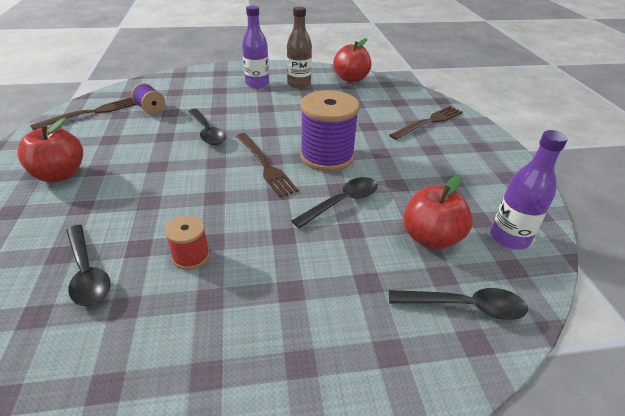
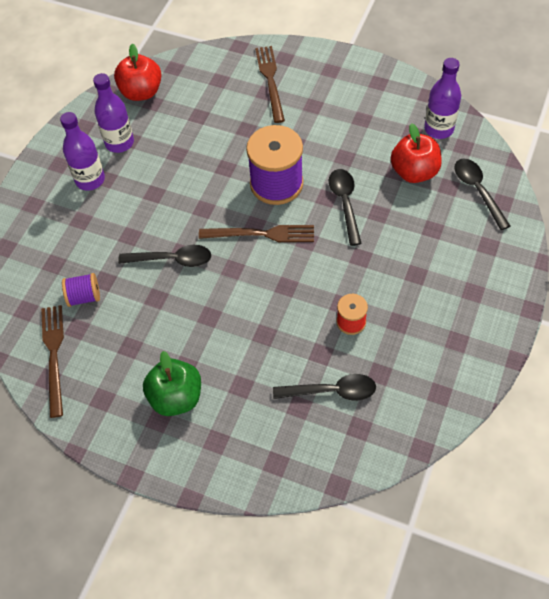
camera: 55 degrees left, 20 degrees up
(60, 175) = (176, 397): red apple -> green apple
(299, 84) = (119, 143): brown bottle -> purple bottle
(464, 306) = (478, 191): black spoon -> black spoon turned 60 degrees counterclockwise

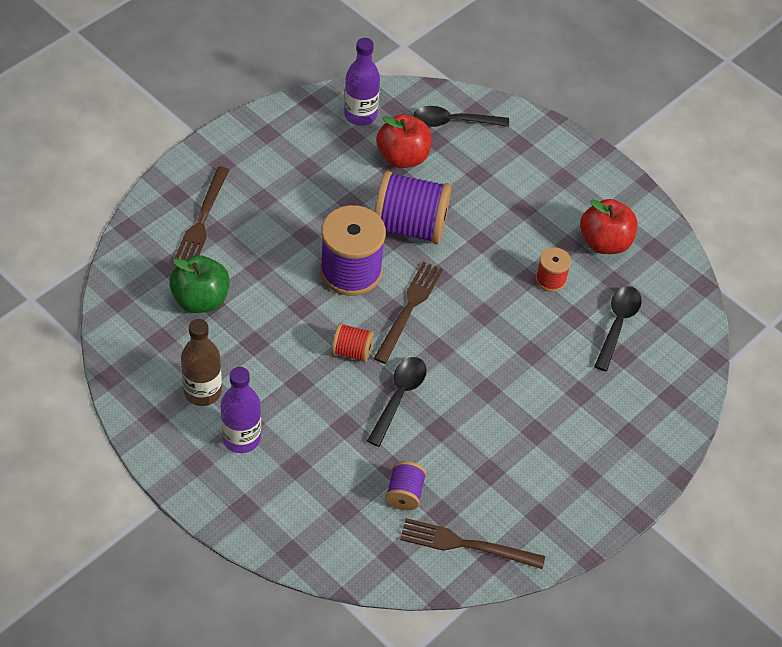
camera: 75 degrees left, 5 degrees down
(119, 143) = (202, 391): purple bottle -> brown bottle
(141, 92) = (136, 344): red apple -> red apple (604, 242)
(176, 397) = (567, 451): green apple -> green apple (200, 299)
(200, 214) = (352, 351): none -> red spool
(270, 81) = (202, 220): brown fork -> brown fork turned 90 degrees counterclockwise
(345, 203) = (410, 226): black spoon -> purple spool

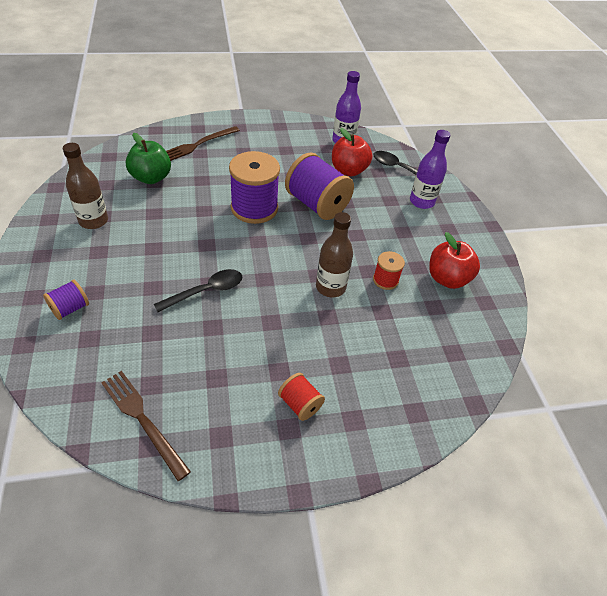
camera: 35 degrees right, 5 degrees down
(241, 438) = (83, 257): purple bottle -> purple bottle (422, 202)
(352, 351) = (206, 249): red spool -> red spool (300, 404)
(404, 494) = (140, 354): purple spool -> purple spool (70, 308)
(409, 309) = (269, 246): brown fork -> none
(508, 319) = (330, 287): none -> brown bottle
(617, 325) = (412, 335): black spoon -> none

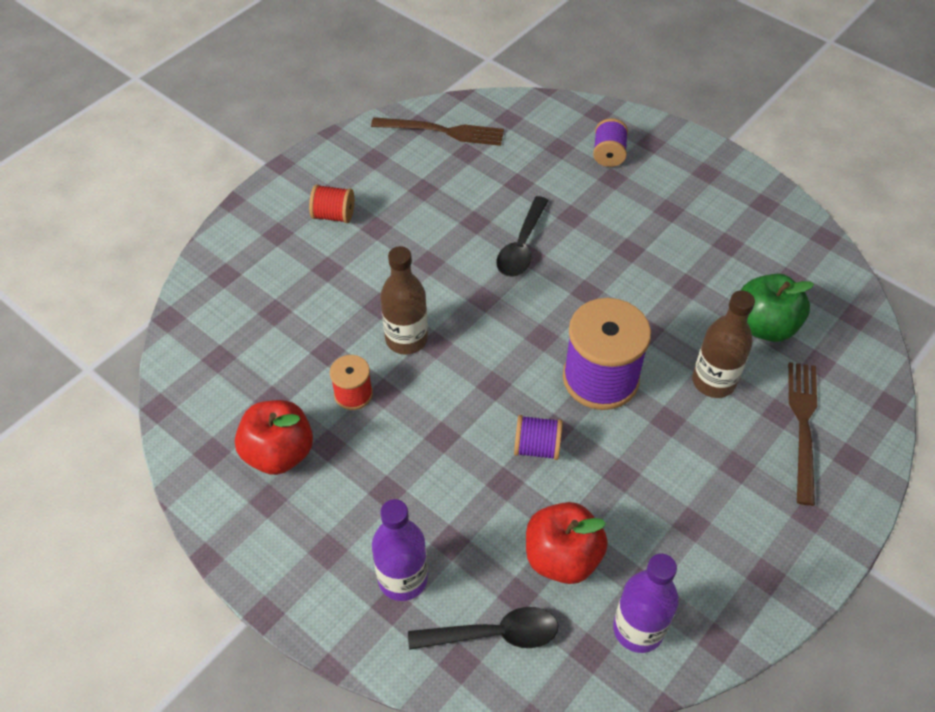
camera: 145 degrees right, 5 degrees up
(93, 221) = (725, 232): brown bottle -> brown bottle (713, 381)
(317, 204) = (537, 447): purple spool -> purple spool, size x0.50

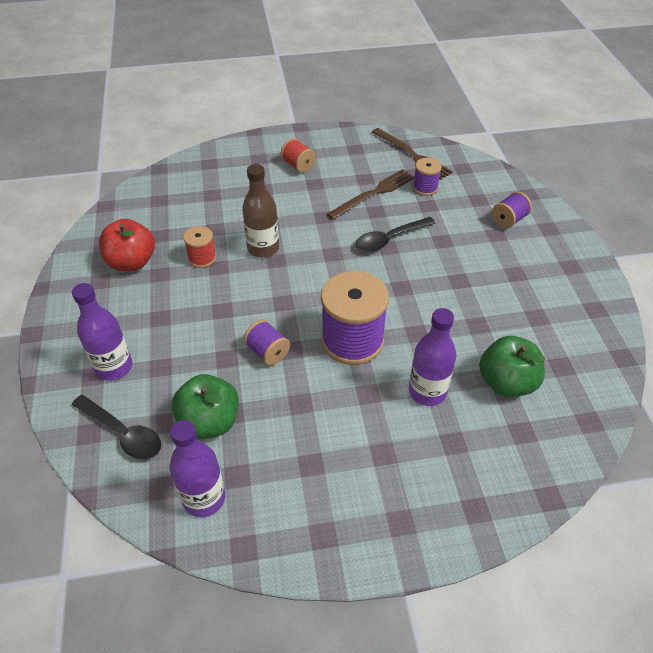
camera: 40 degrees right, 5 degrees down
(495, 164) = (425, 188): none -> purple spool
(562, 557) = (209, 422): red apple -> green apple
(713, 381) = (427, 391): brown bottle -> purple bottle
(803, 426) = (462, 463): brown fork -> brown fork (374, 193)

